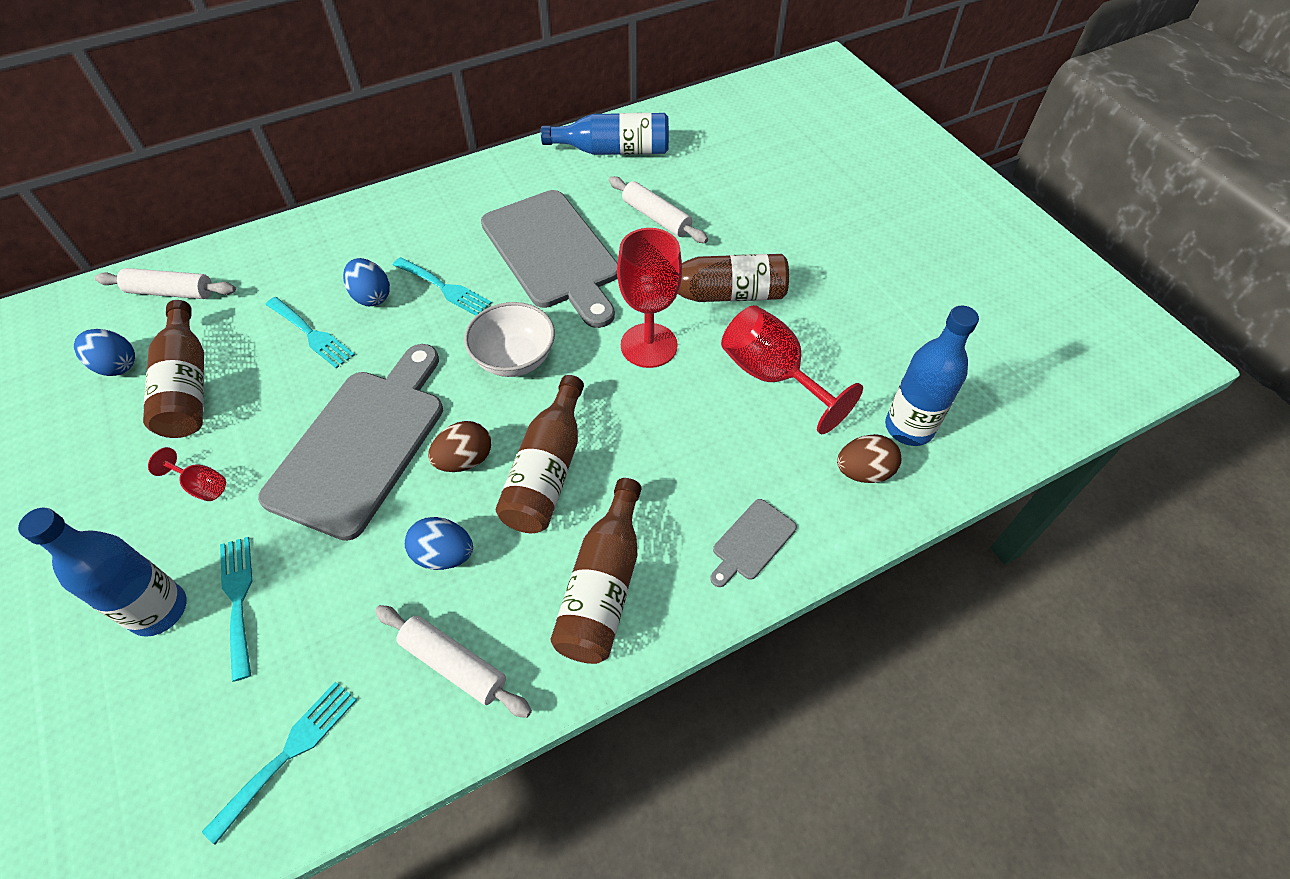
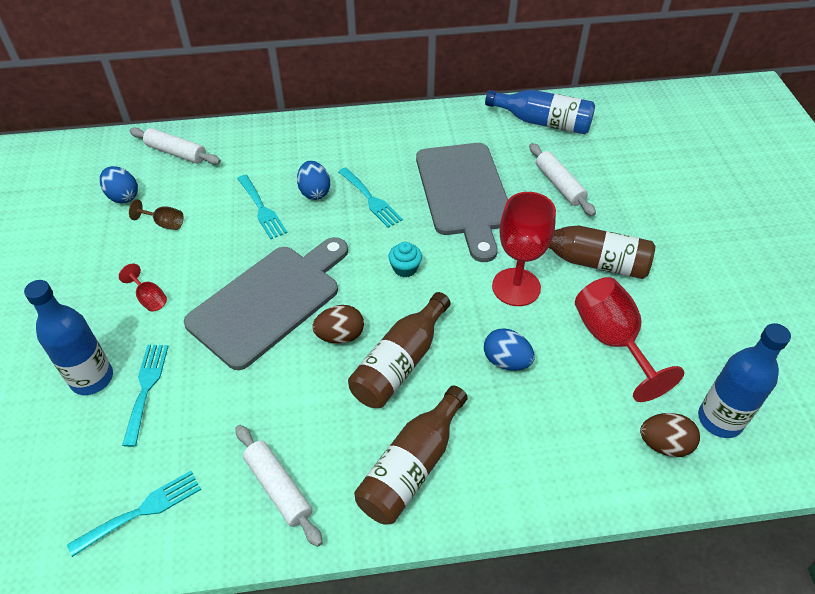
camera: 20 degrees right, 5 degrees down
(187, 386) = (164, 224): brown bottle -> brown goblet
(444, 555) = (300, 403): blue egg -> blue egg (506, 361)
(514, 359) = (405, 268): white bowl -> turquoise cupcake
(752, 542) = (545, 472): grey cutting board -> none

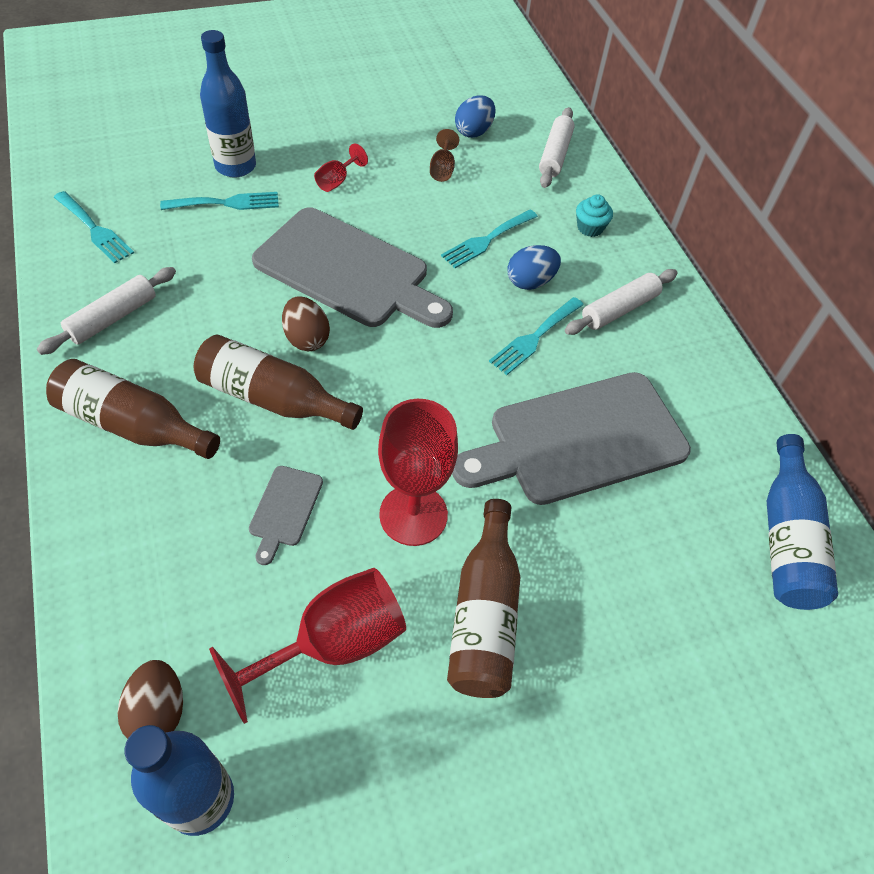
camera: 75 degrees right, 5 degrees up
(405, 268) = (422, 387): turquoise cupcake -> turquoise cupcake (590, 228)
(506, 361) = (285, 509): blue egg -> grey cutting board
(559, 185) = (640, 566): white rolling pin -> white rolling pin (619, 309)

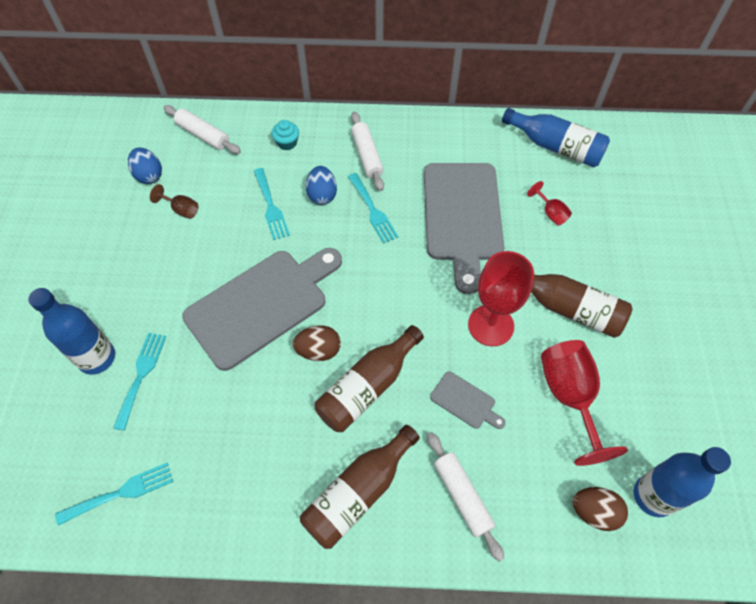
camera: 65 degrees left, 5 degrees up
(113, 318) = (238, 492): white rolling pin -> white rolling pin (462, 496)
(337, 181) = (157, 285): red goblet -> red goblet (550, 213)

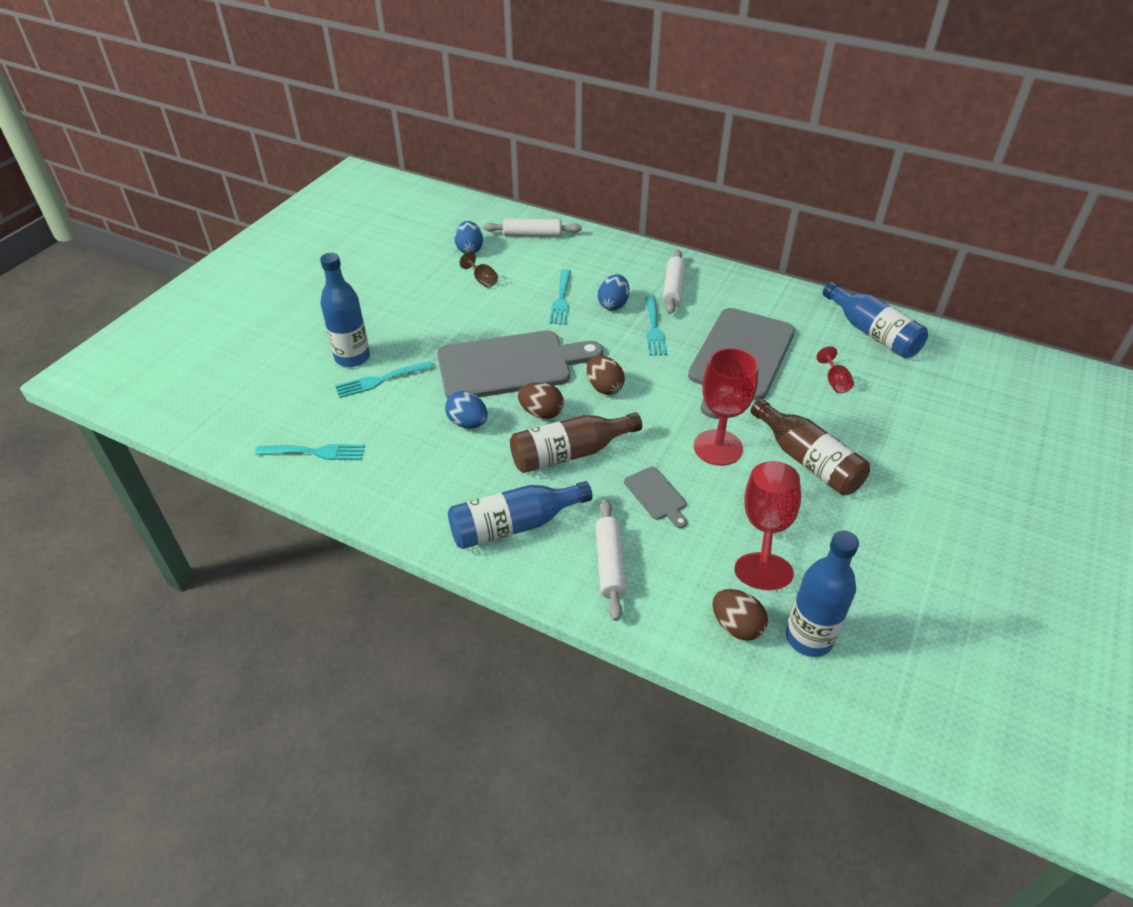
camera: 25 degrees right, 15 degrees down
(141, 375) = (380, 380): turquoise fork -> turquoise fork turned 150 degrees counterclockwise
(203, 135) = (532, 234): white rolling pin -> white rolling pin turned 60 degrees counterclockwise
(255, 392) = (468, 423): none -> blue egg
(287, 143) = (604, 259): turquoise cupcake -> none
(358, 493) = (514, 525): brown bottle -> blue bottle
(361, 297) = (604, 387): none -> brown egg

